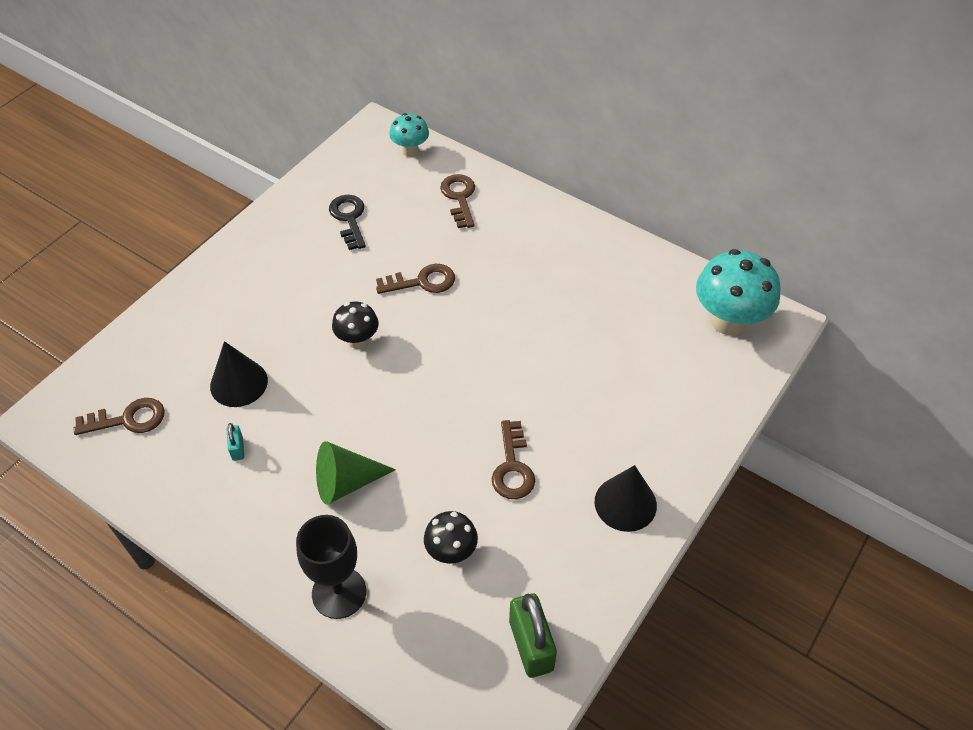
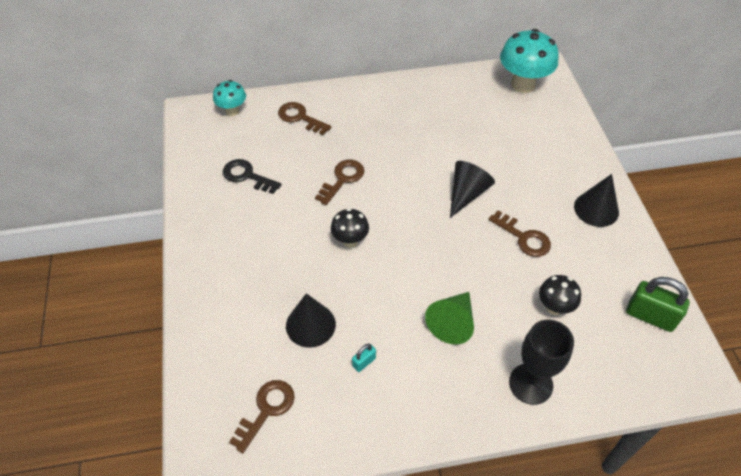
camera: 45 degrees left, 0 degrees up
(237, 449) = (364, 362): turquoise padlock -> turquoise padlock turned 75 degrees counterclockwise
(515, 383) = (466, 194): none -> black cone

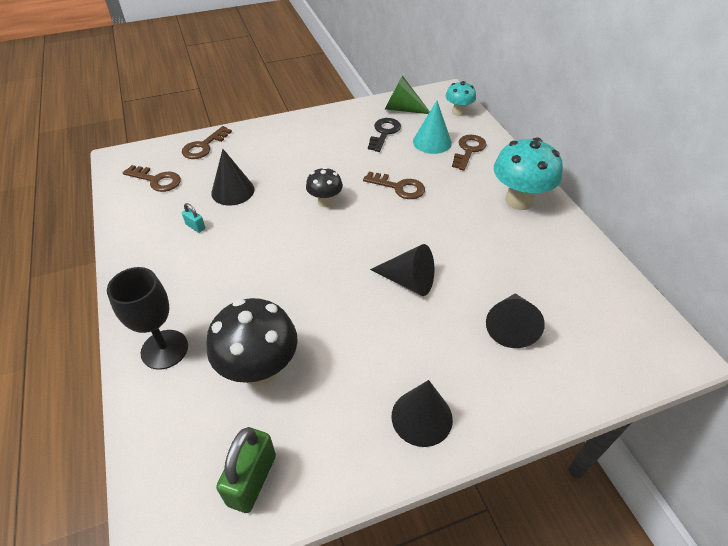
camera: 80 degrees right, 5 degrees down
(277, 141) = (432, 142): none -> turquoise cone
(452, 322) = (237, 282): green cone -> green cone (402, 109)
(519, 143) = (511, 326): none -> black cone
(523, 84) = (627, 327): turquoise mushroom -> turquoise mushroom (519, 201)
(523, 237) = (356, 337): brown key -> brown key (204, 146)
(554, 307) = (260, 369): black mushroom -> black mushroom, size x1.78

